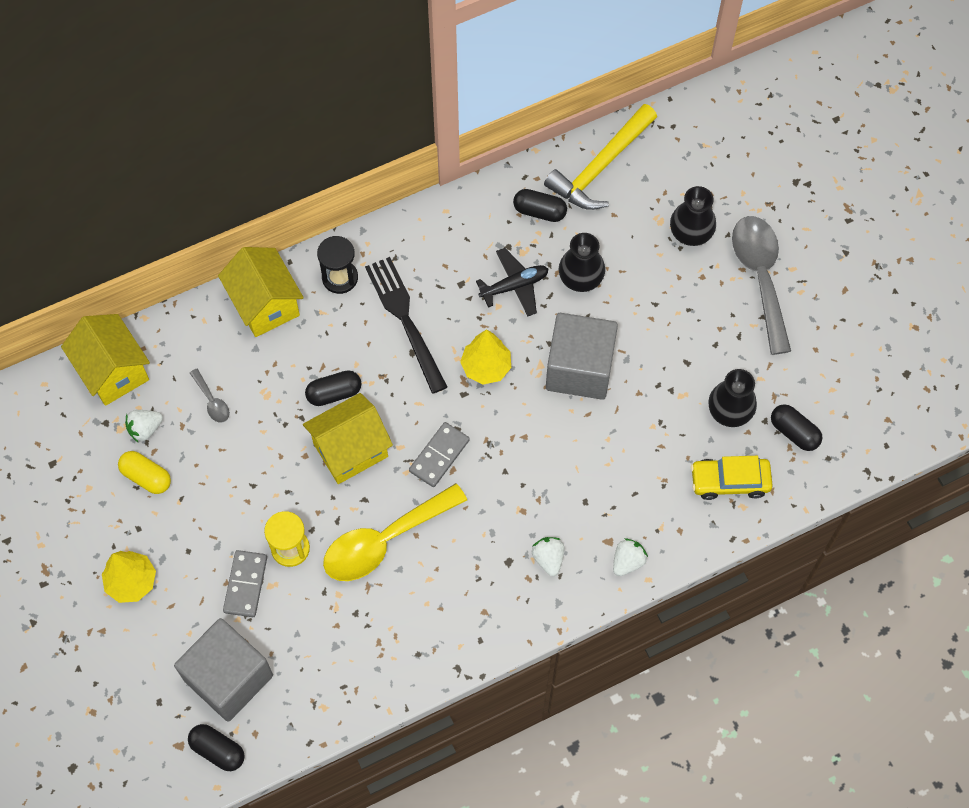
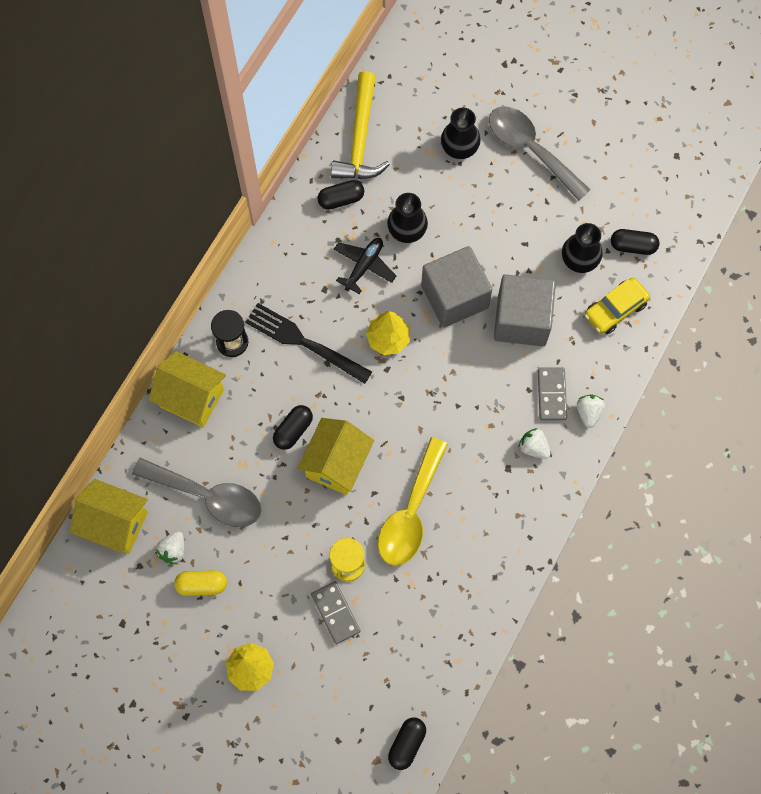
camera: 35 degrees left, 5 degrees up
(212, 401) = (207, 496): grey spoon -> grey spoon, size x2.30
(218, 750) = (406, 744): black capsule -> black capsule turned 60 degrees counterclockwise
(228, 678) = (375, 688): grey cube -> grey cube (521, 320)
(439, 455) = (403, 425): grey domino -> grey domino (551, 395)

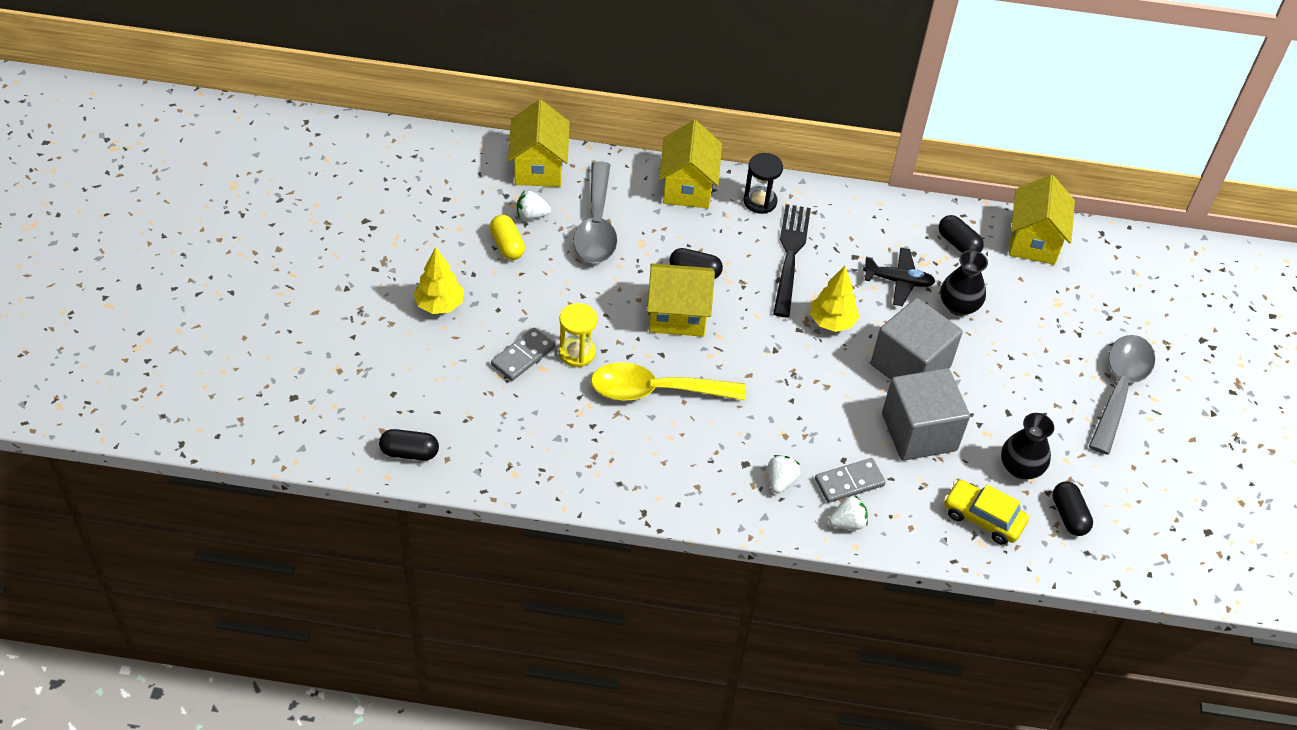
camera: 65 degrees right, 20 degrees down
(360, 138) = (1033, 241): yellow hammer -> yellow house
(459, 148) = (1079, 326): black vase -> none

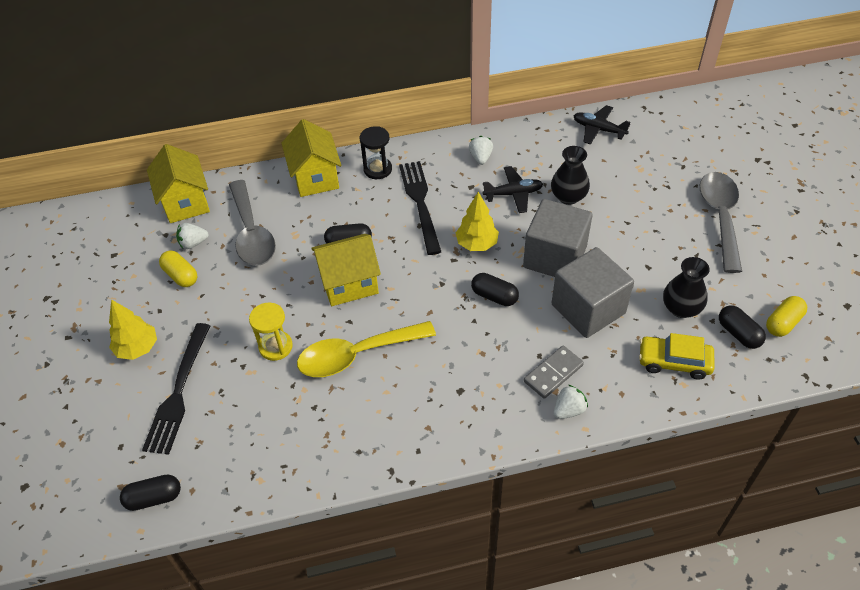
camera: 15 degrees left, 0 degrees up
(465, 362) = (179, 392): none -> black fork
(523, 356) = (229, 367): grey domino -> none
(780, 481) = (496, 394): white strawberry -> white strawberry (480, 158)
(958, 244) = (544, 150): black capsule -> black capsule (494, 296)
(1033, 241) = (598, 129): yellow house -> black plane
(1124, 523) = (783, 323): none -> yellow capsule

